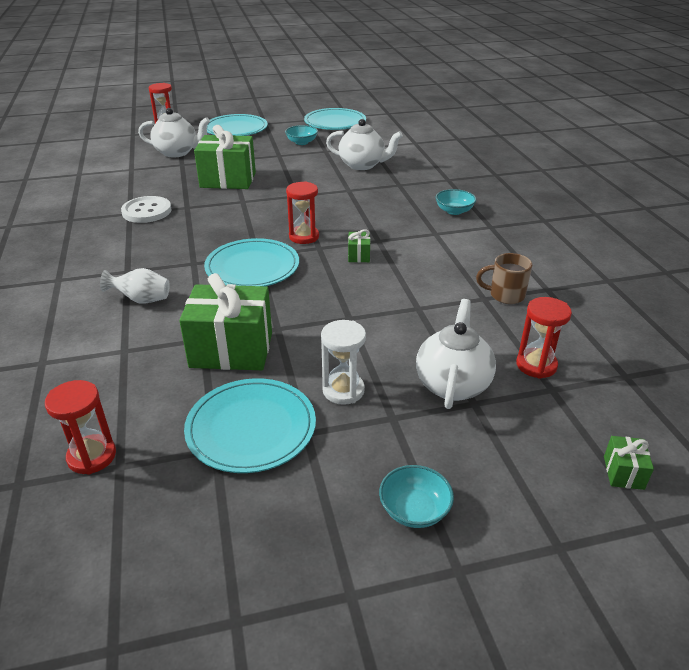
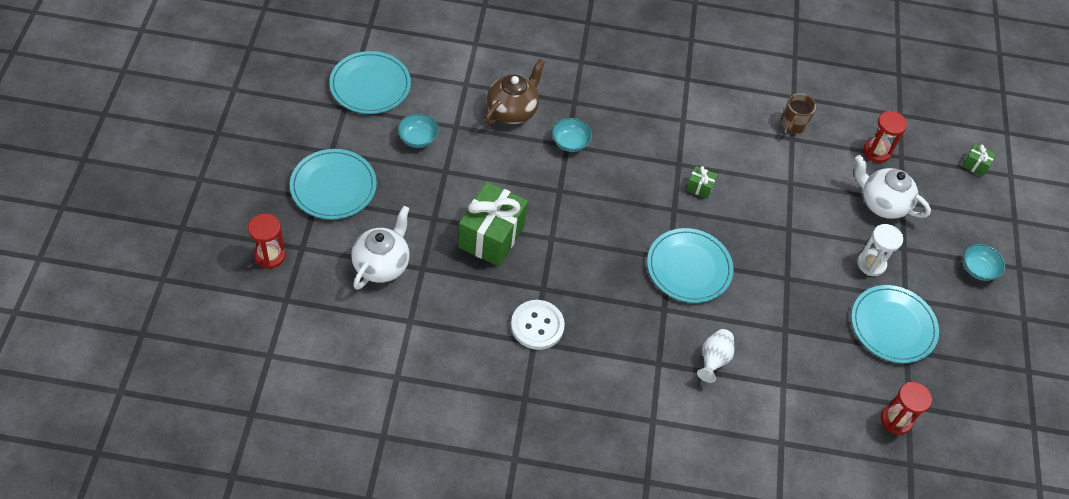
camera: 75 degrees left, 20 degrees up
(231, 350) = (805, 314): green gift -> none
(304, 237) = (650, 213): red hourglass -> none
(362, 165) = (512, 110): white teapot -> brown teapot
(454, 211) = (648, 88): turquoise bowl -> turquoise bowl (570, 142)

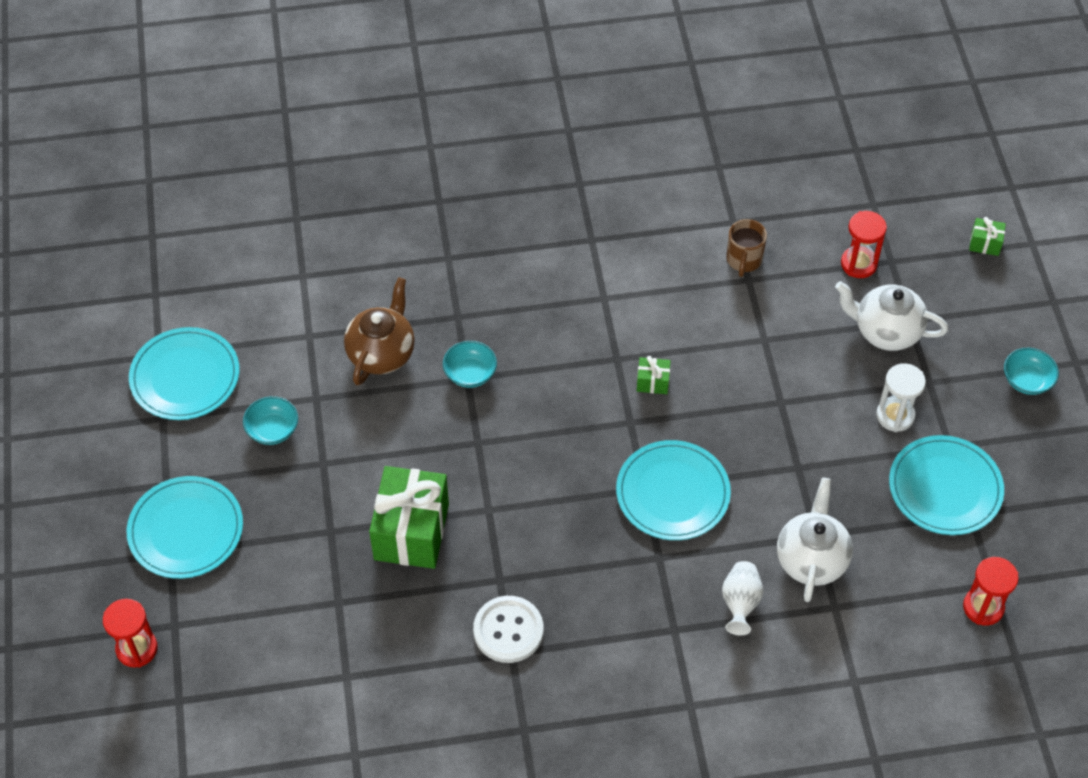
camera: 10 degrees left, 0 degrees up
(382, 264) = (285, 614): white teapot -> white teapot (811, 559)

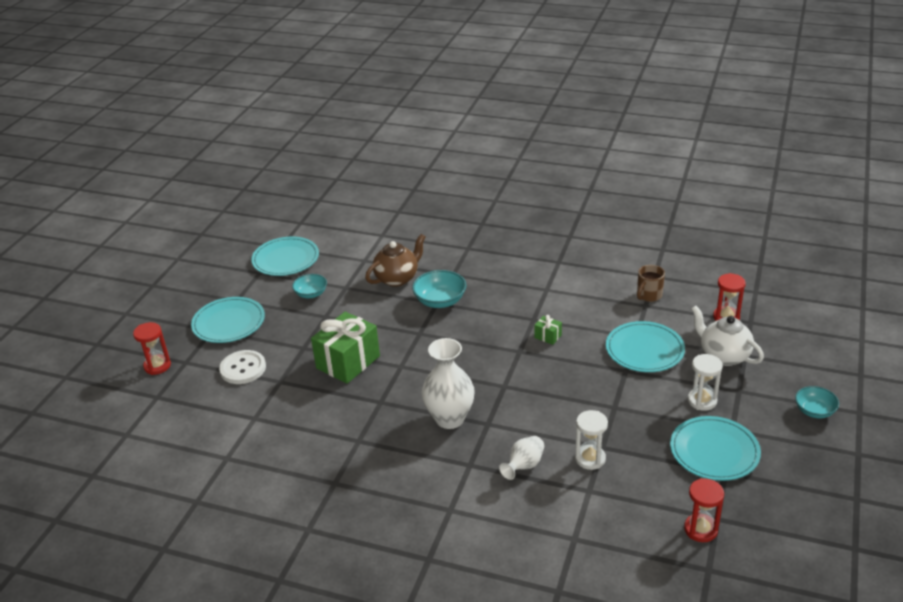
camera: 30 degrees right, 20 degrees down
(470, 373) = (440, 301): turquoise bowl -> turquoise bowl, size x1.51
(508, 630) = (365, 428): white button -> white button (243, 368)
(606, 569) = (449, 418): none -> white vase
(672, 493) = (521, 394): turquoise plate -> turquoise plate (644, 349)
(811, 559) = (590, 459): white teapot -> white hourglass
(985, 244) = (825, 331): green gift -> none

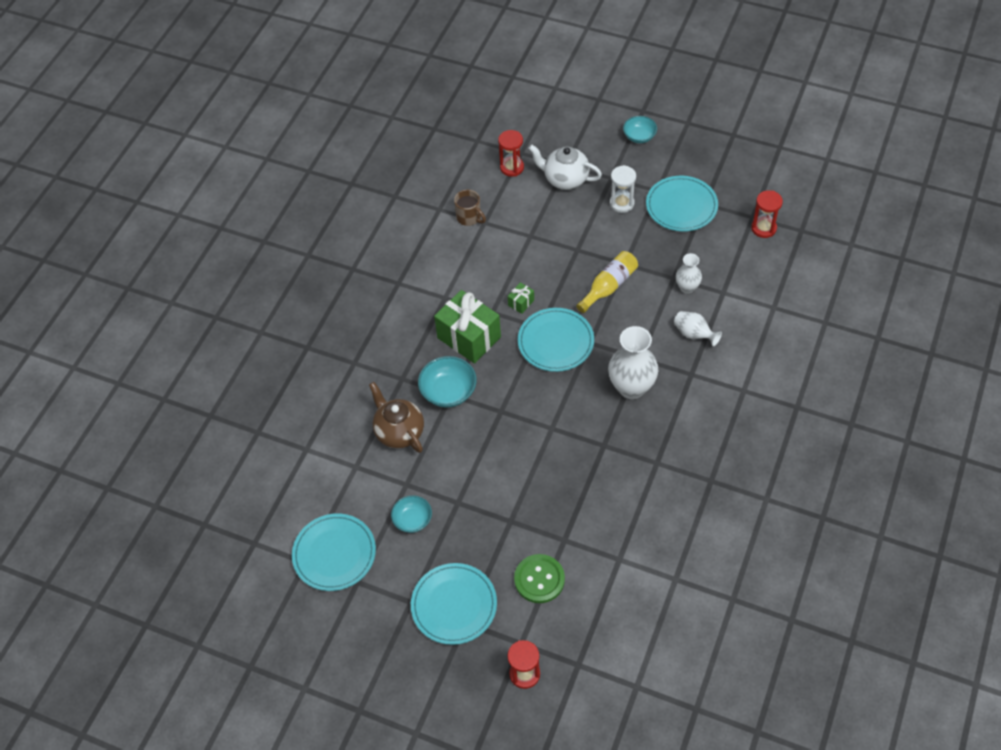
camera: 85 degrees left, 20 degrees up
(243, 368) = (539, 579): white button -> green button
(348, 362) = (540, 476): green gift -> green gift (469, 337)
(580, 396) = (609, 286): none -> yellow bottle
(590, 459) = (687, 287): white hourglass -> white vase
(644, 349) = (550, 232): turquoise plate -> turquoise plate (555, 341)
(723, 356) = (565, 179): white teapot -> white teapot turned 60 degrees clockwise

